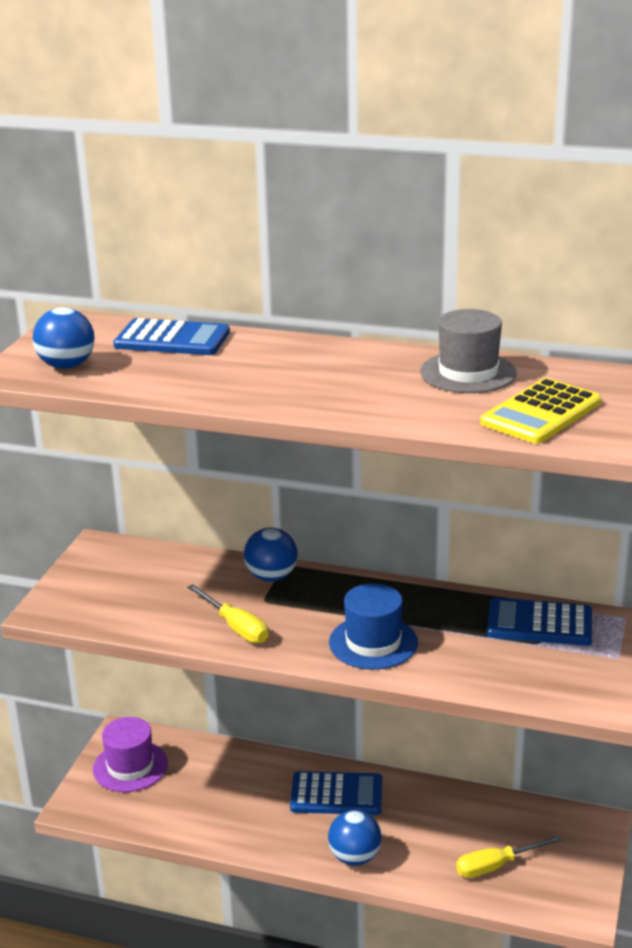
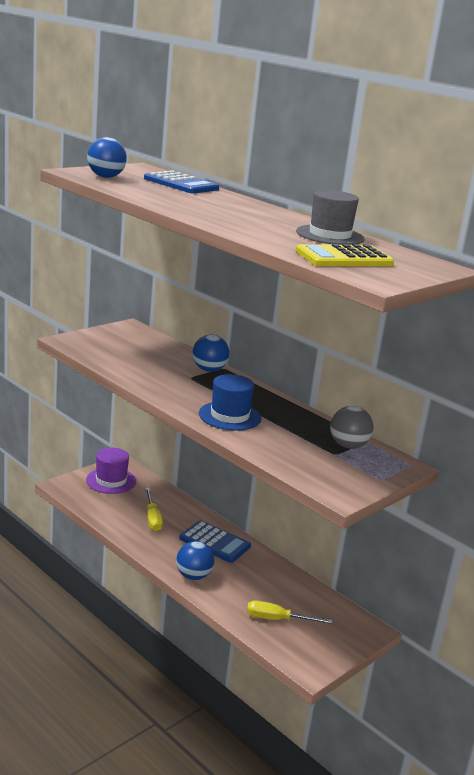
camera: 25 degrees right, 5 degrees down
(235, 627) = (159, 382): yellow screwdriver -> yellow screwdriver (152, 518)
(539, 623) = (348, 446): blue calculator -> grey ball

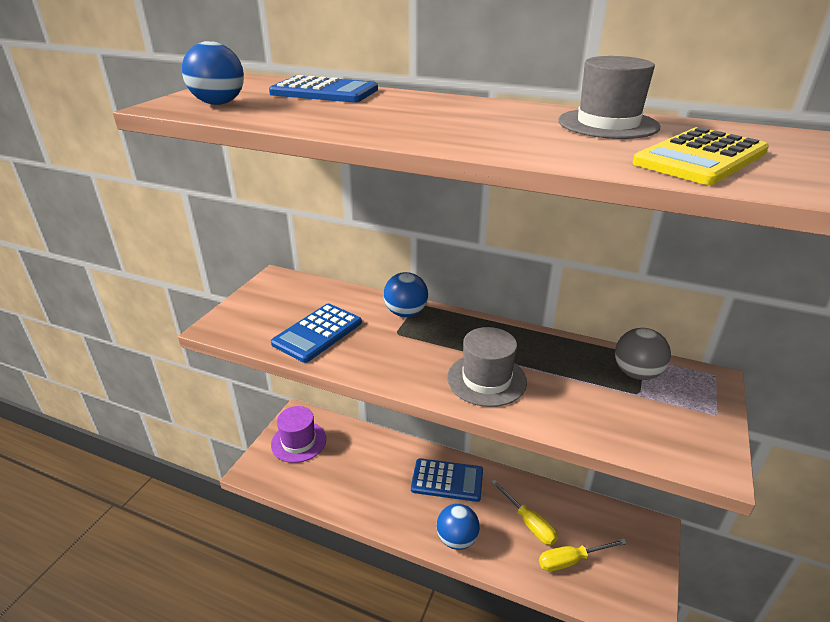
camera: 20 degrees left, 10 degrees up
(133, 362) = (317, 333): none -> blue calculator
(152, 518) = (369, 476): yellow screwdriver -> yellow screwdriver (529, 523)
(230, 416) = (486, 379): blue hat -> grey hat

